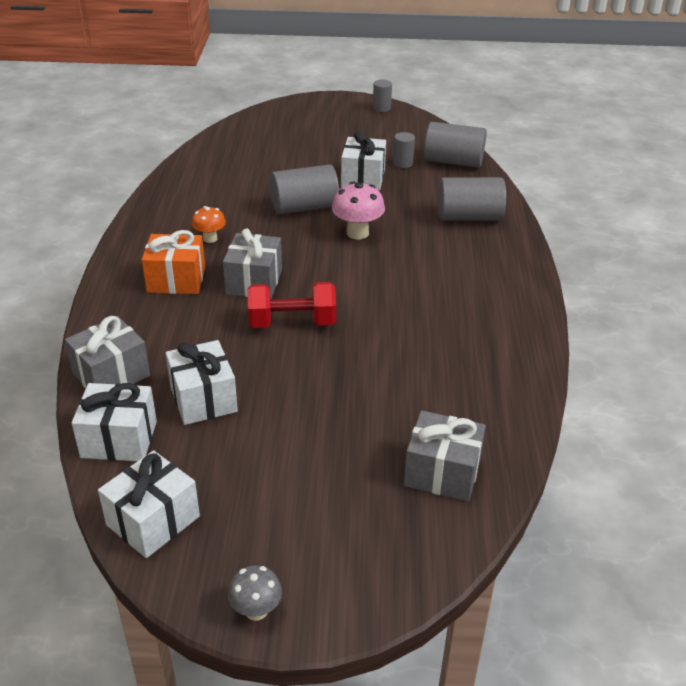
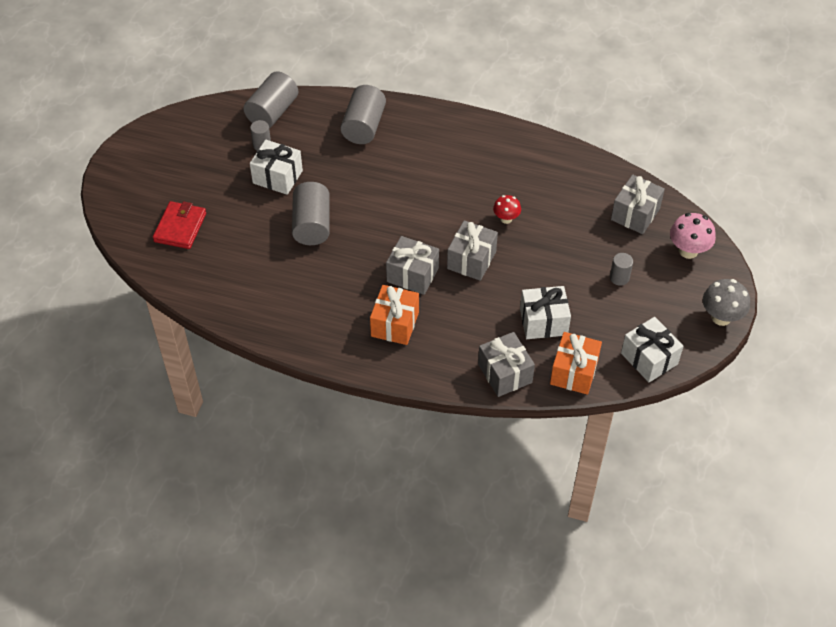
camera: 75 degrees left, 15 degrees up
(119, 439) = (574, 372): white gift -> orange gift
(210, 238) = (340, 295): orange mushroom -> none
(256, 610) = (721, 317): grey mushroom -> grey mushroom, size x1.58
(272, 140) = (180, 227): none -> red wallet
(292, 323) = (471, 260): red dumbbell -> grey gift
(357, 233) = (363, 199): pink mushroom -> pink mushroom (688, 251)
(374, 342) = (506, 219): none -> red mushroom
(381, 108) = (148, 135): grey cylinder -> grey cylinder (619, 278)

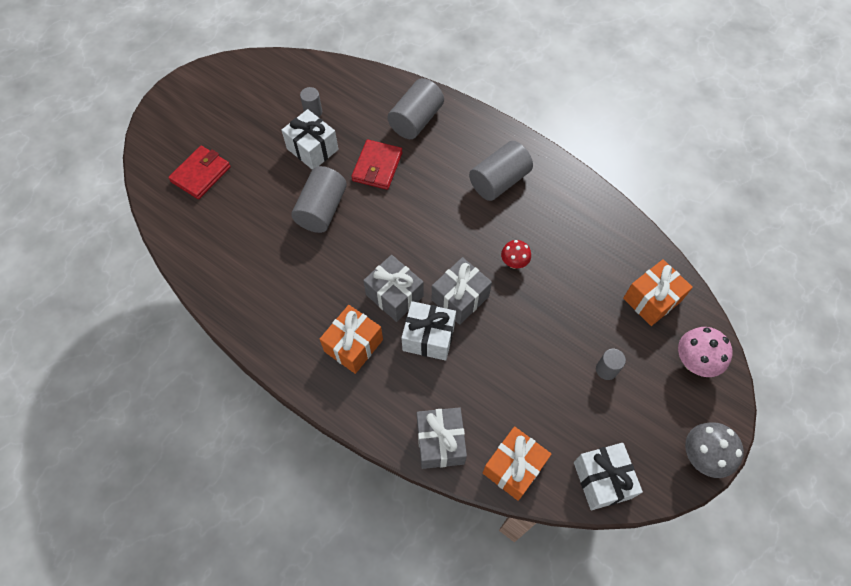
camera: 20 degrees right, 10 degrees up
(272, 112) = (338, 81): grey cylinder -> grey cylinder (499, 181)
(346, 175) = (377, 167): none -> red wallet
(543, 322) = (505, 395): white gift -> white gift (428, 337)
(635, 214) = (652, 300): grey gift -> orange gift

